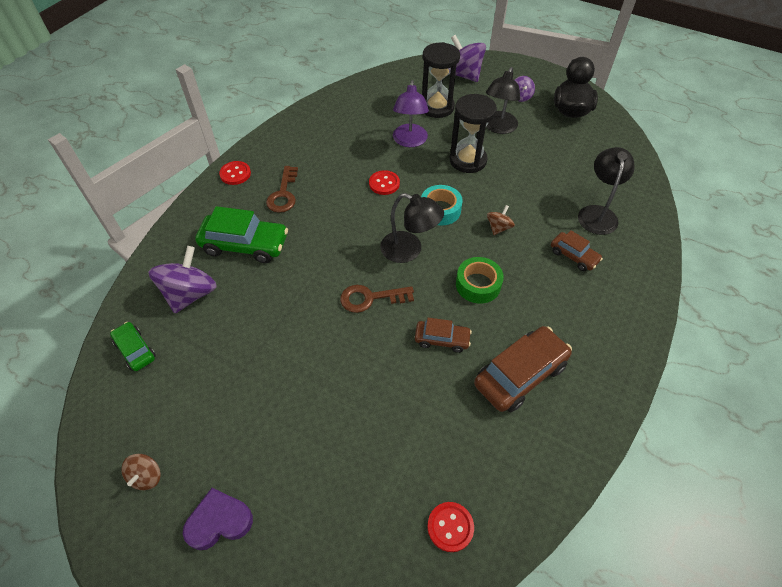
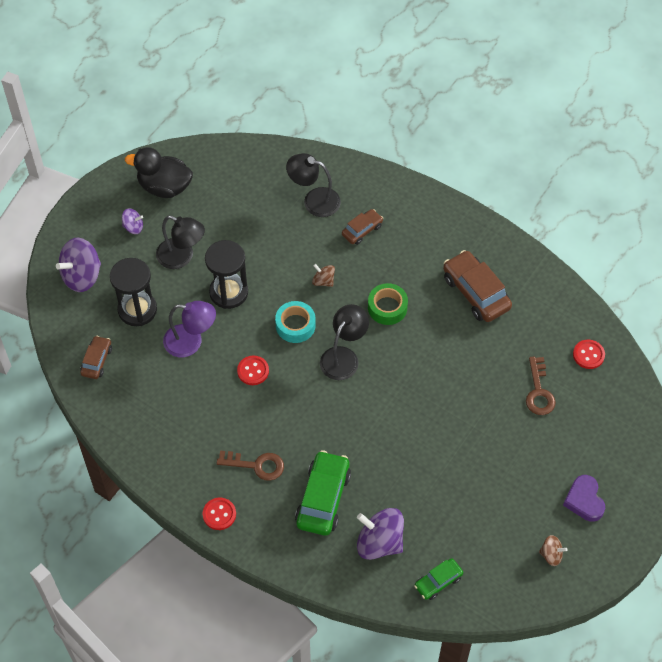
camera: 85 degrees left, 5 degrees up
(370, 298) = (395, 392): brown key -> brown key (539, 391)
(442, 339) = (441, 342): brown car -> brown car (96, 361)

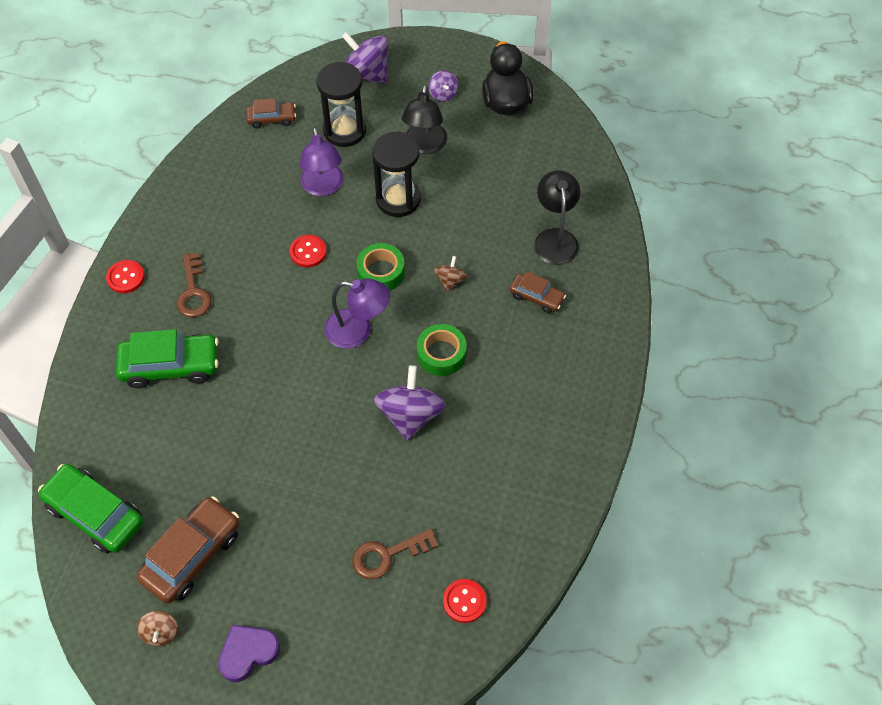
camera: 70 degrees right, 0 degrees up
(295, 325) = (381, 272): turquoise tape -> green tape
(343, 357) = (358, 331): black lamp -> purple lamp
(379, 542) = (130, 438): purple spinning top -> purple spinning top (410, 415)
(438, 582) = (95, 514): green car -> green car, size x1.78
(476, 292) = (502, 442): brown car -> brown car (192, 555)

